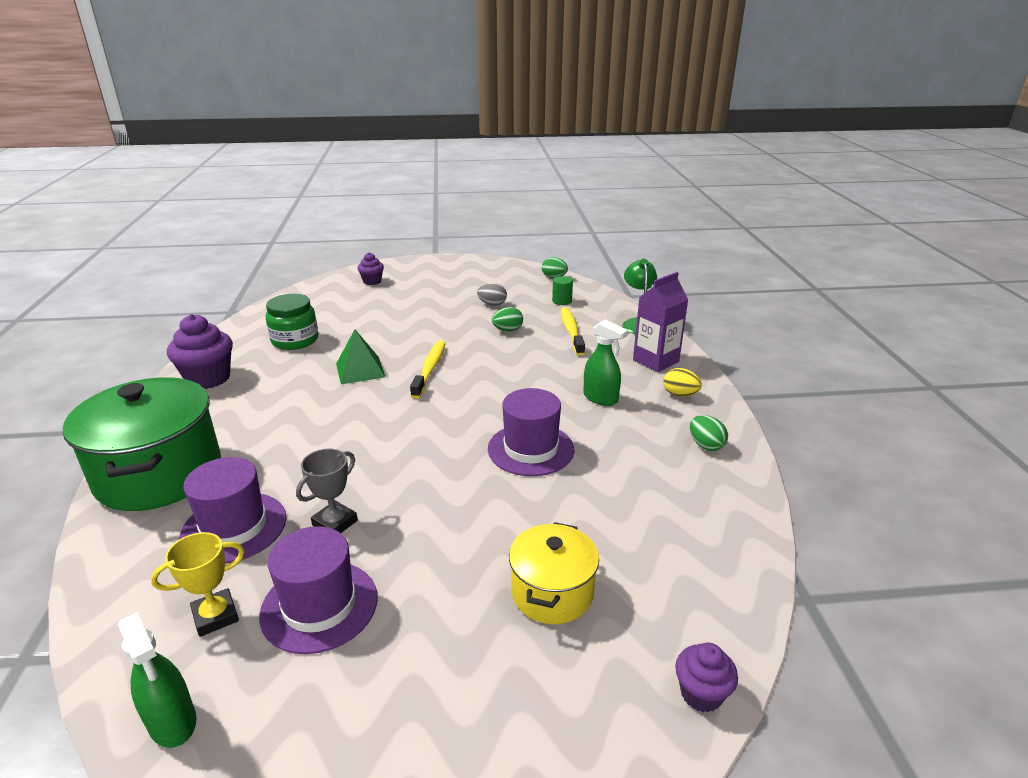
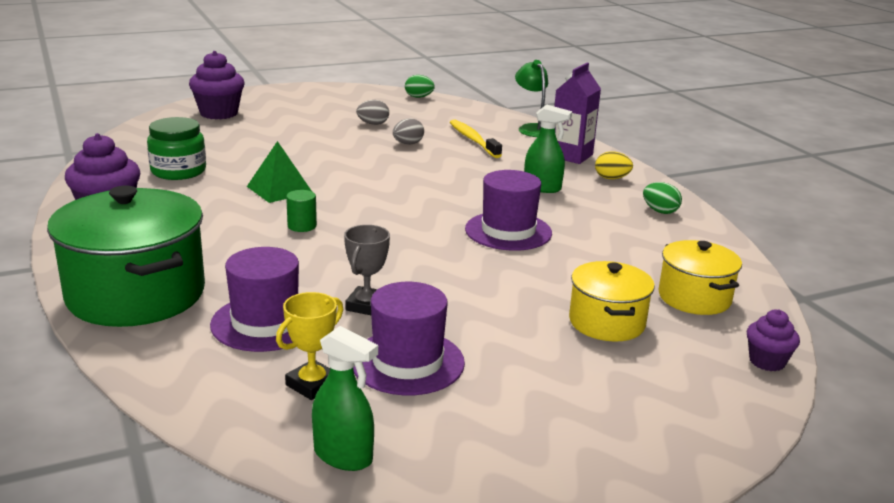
camera: 20 degrees left, 5 degrees down
(372, 281) = (219, 113): purple cupcake -> purple cupcake, size x1.77
(430, 369) = (354, 181): yellow toothbrush -> none
(507, 330) = (408, 144): green egg -> grey egg
(562, 301) = (443, 116): green cylinder -> green cylinder (302, 226)
(671, 575) = (694, 298): none -> yellow pot

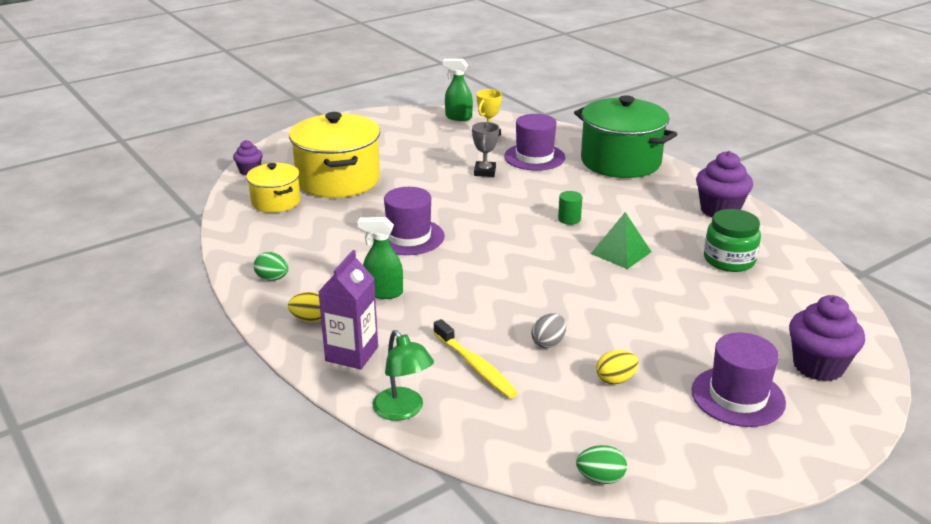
camera: 170 degrees right, 5 degrees up
(373, 124) = (615, 379): grey egg -> yellow egg
(407, 362) = (447, 149): purple hat -> purple hat (738, 396)
(607, 322) = (338, 180): yellow pot -> yellow pot, size x1.78

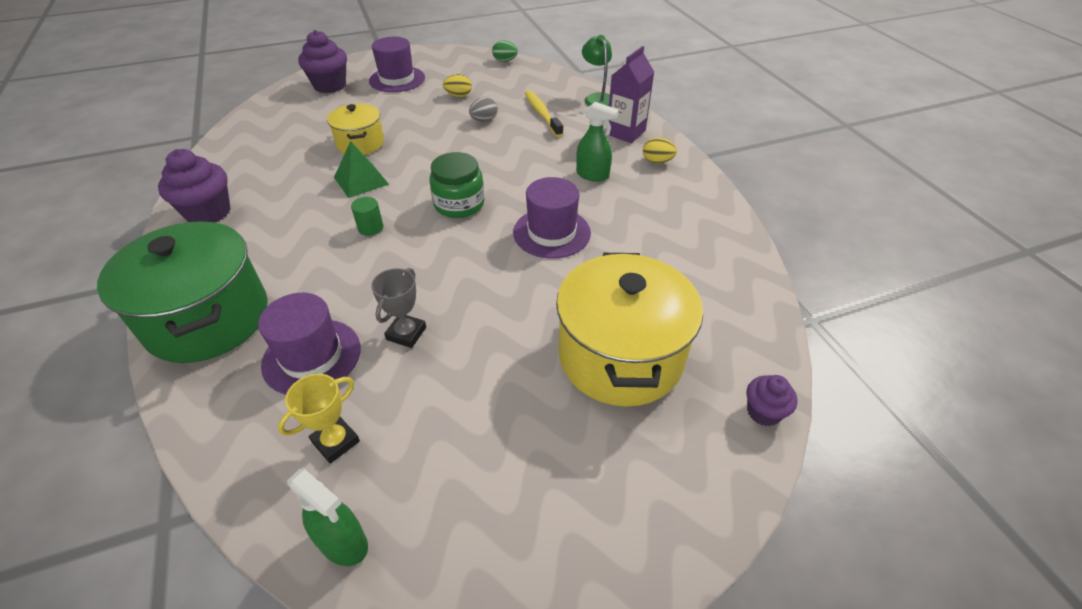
camera: 165 degrees left, 15 degrees up
(272, 278) = (694, 204): green egg -> none
(276, 202) = (707, 322): yellow pot -> yellow pot (360, 143)
(729, 260) = (280, 159): green jar -> green jar (459, 204)

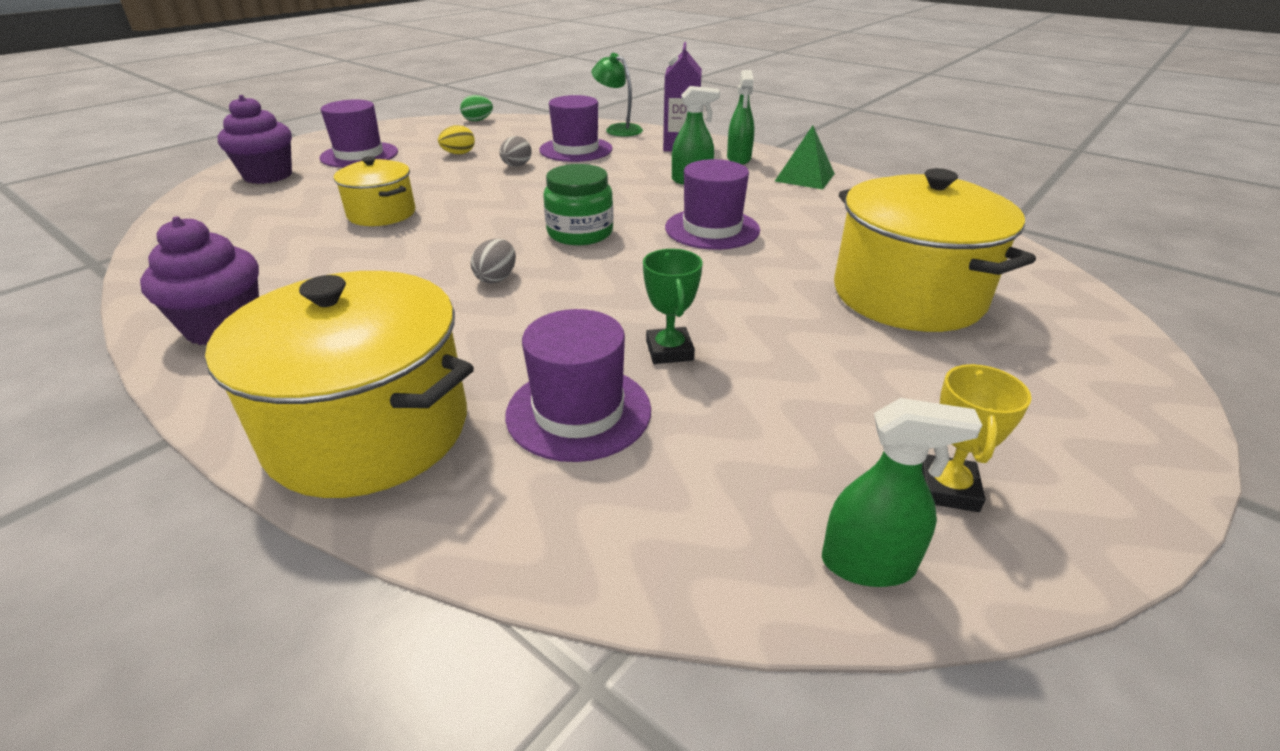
camera: 30 degrees left, 10 degrees down
(208, 319) = (369, 430): green pot -> yellow pot
(336, 441) = (722, 476): yellow trophy -> yellow trophy (947, 488)
(361, 180) = (426, 243): green pyramid -> green pyramid (804, 177)
(370, 228) = (496, 278): green cylinder -> grey egg
(406, 333) = (669, 351): grey trophy -> green trophy
(542, 114) = (576, 149): yellow toothbrush -> purple hat
(657, 161) = (738, 159): yellow egg -> green spray bottle
(763, 412) = (1070, 291): purple cupcake -> none

